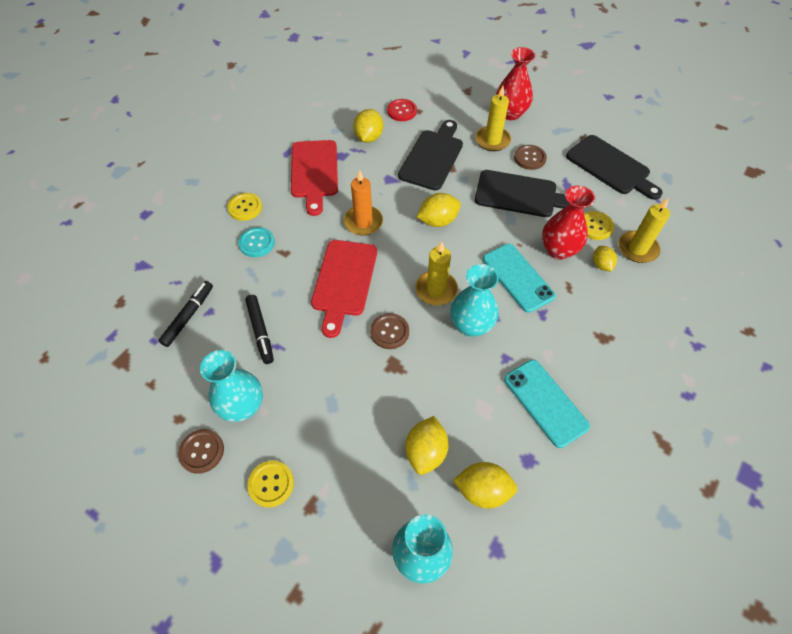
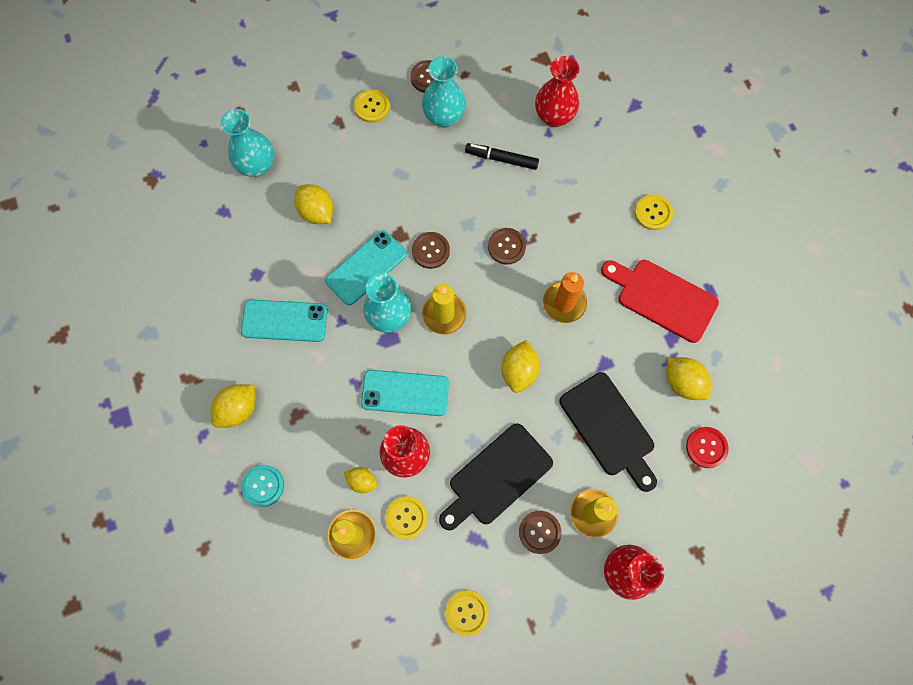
camera: 125 degrees right, 15 degrees up
(188, 316) = (554, 116): black marker -> red vase
(257, 243) = (600, 201): turquoise button -> turquoise button (263, 486)
(344, 281) = (506, 247): red cutting board -> brown button
(444, 371) = (366, 267): none -> turquoise phone
(482, 490) = (263, 229): yellow lemon -> yellow lemon (238, 409)
(610, 167) = (466, 613): black cutting board -> yellow button

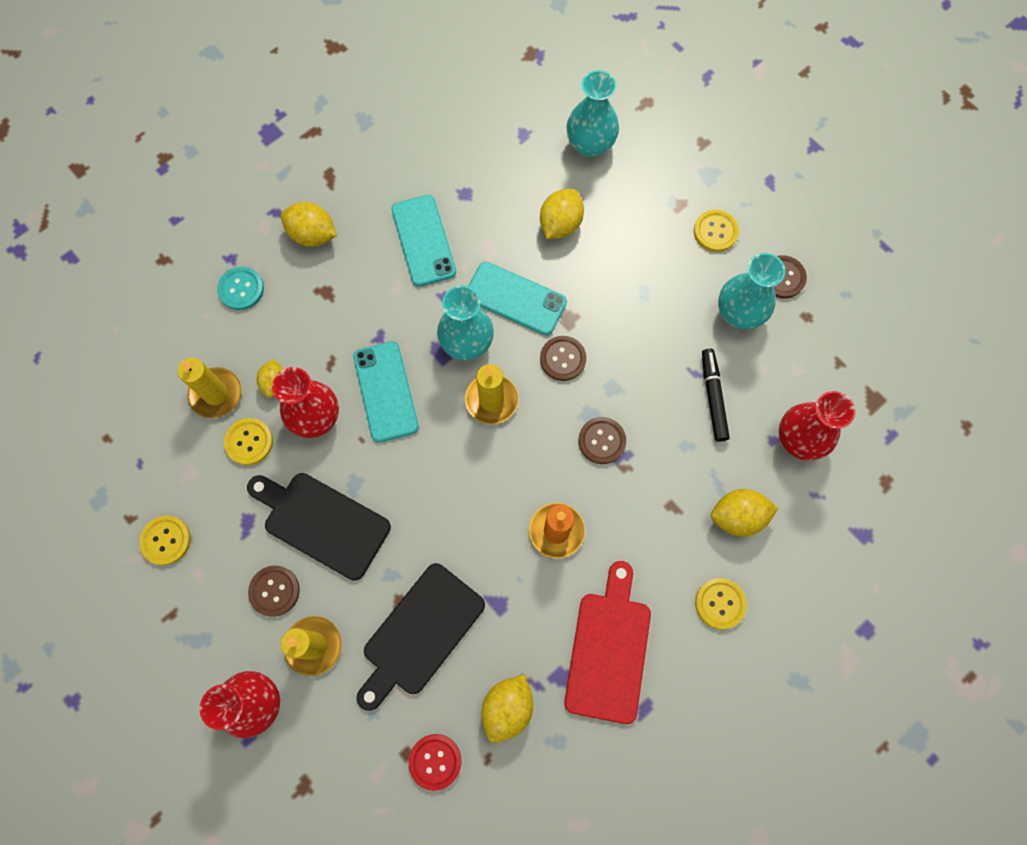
camera: 70 degrees right, 0 degrees up
(519, 371) = (453, 506): yellow lemon -> yellow lemon (737, 516)

